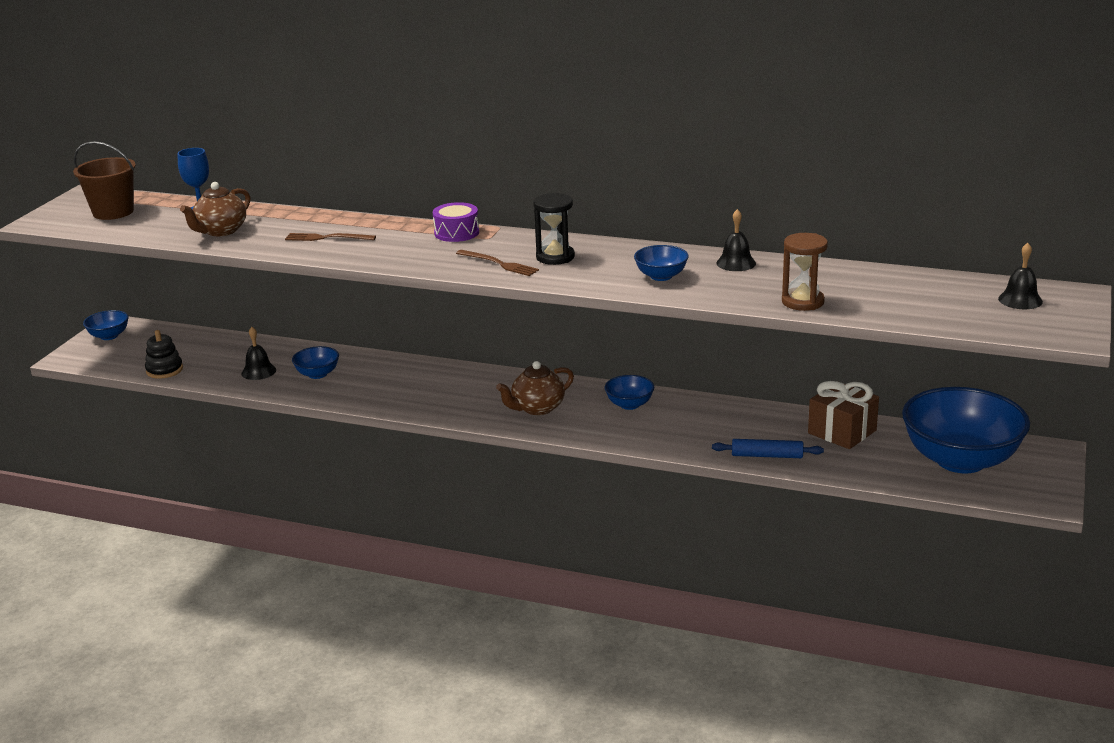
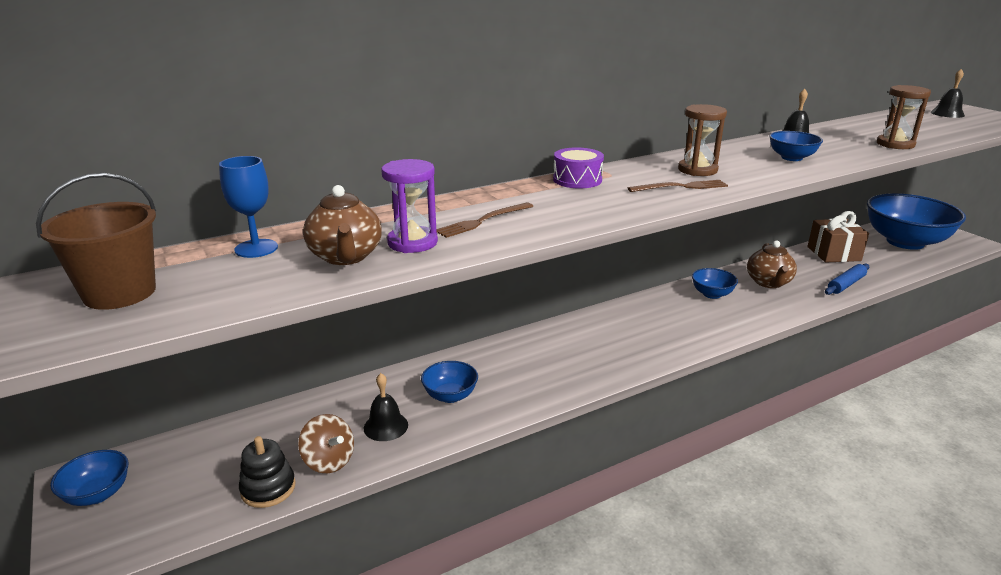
camera: 50 degrees left, 0 degrees up
(206, 373) = (329, 461): none -> brown spinning top
(264, 236) = (412, 243): none -> purple hourglass
(537, 408) = (672, 326): brown teapot -> brown teapot (768, 282)
(555, 257) = (697, 170): black hourglass -> brown hourglass

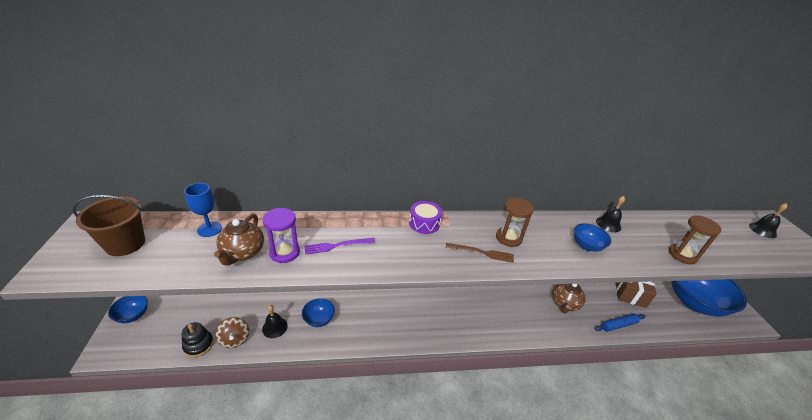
camera: 20 degrees right, 10 degrees up
(483, 221) = (337, 246): brown fork -> purple fork
(712, 294) = (519, 299): blue bowl -> none

